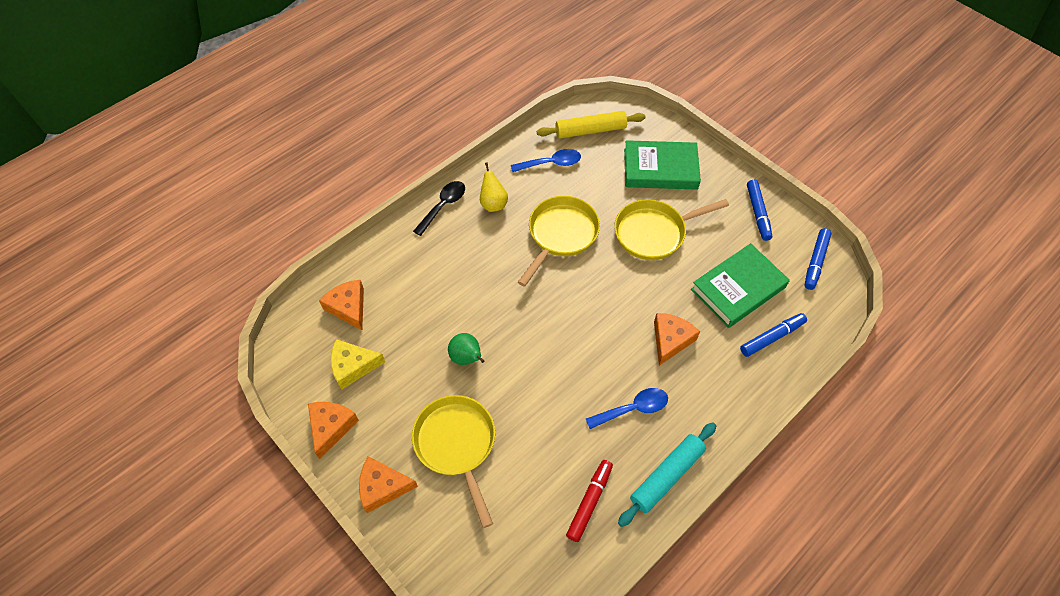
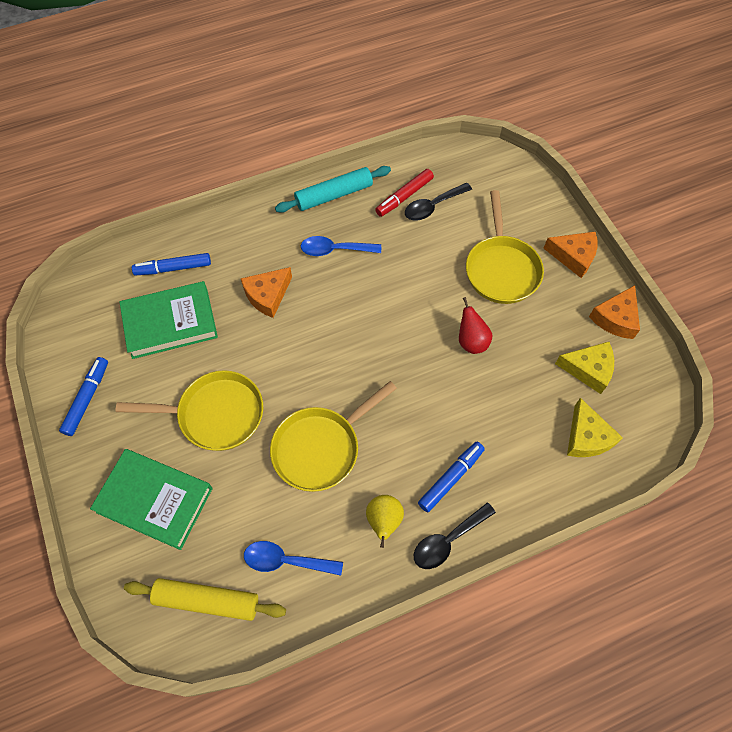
camera: 160 degrees left, 5 degrees up
(348, 307) = (586, 437): orange cheese -> yellow cheese
(467, 358) = (471, 341): green pear -> red pear
(553, 499) = (432, 206): none -> black spoon
(815, 262) = (74, 324): blue marker -> blue marker (450, 478)

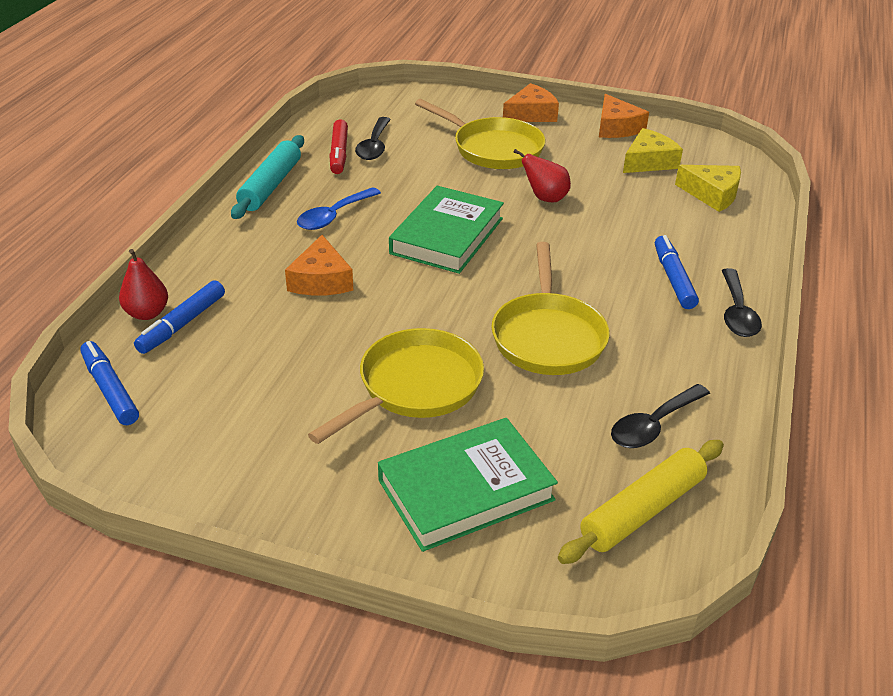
camera: 50 degrees left, 25 degrees down
(87, 398) = (251, 480): blue marker -> blue marker (110, 390)
(168, 246) = (147, 313): none -> red pear
(170, 323) = (249, 361): green book -> green book (447, 236)
(286, 560) = (653, 425): blue spoon -> black spoon
(384, 521) = (676, 339): yellow pear -> none

